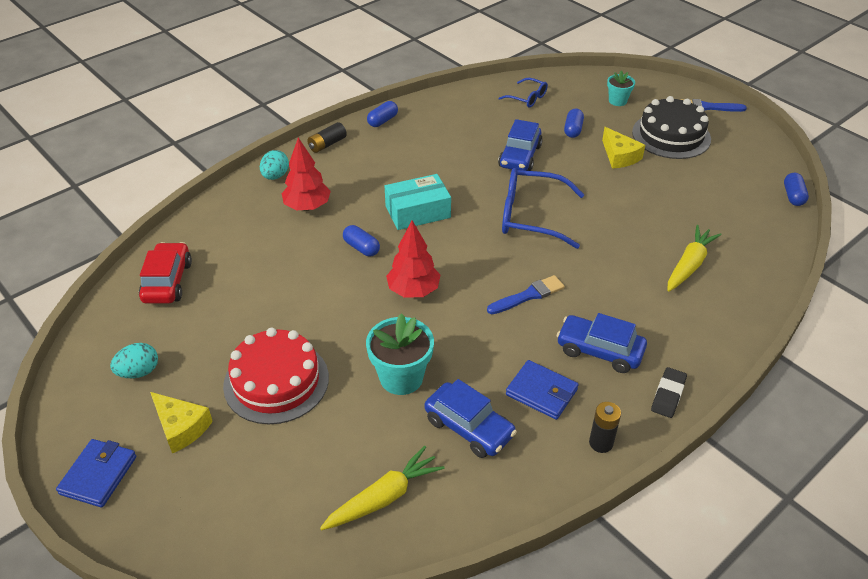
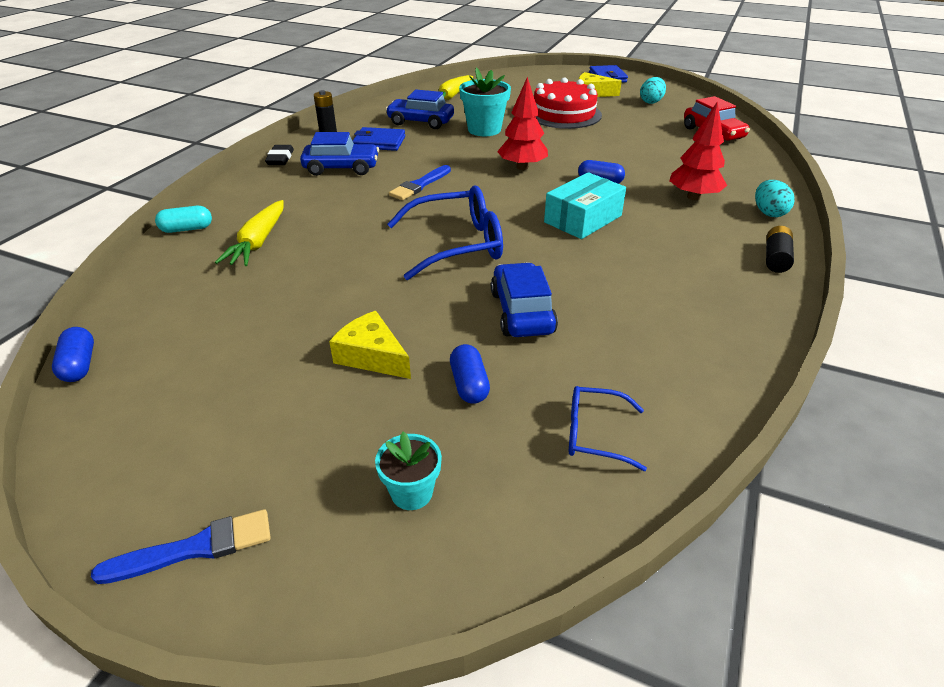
camera: 155 degrees right, 5 degrees down
(383, 121) = (761, 310): blue capsule -> none
(671, 135) = (284, 429): black cake -> none
(755, 300) = (187, 229): none -> turquoise capsule

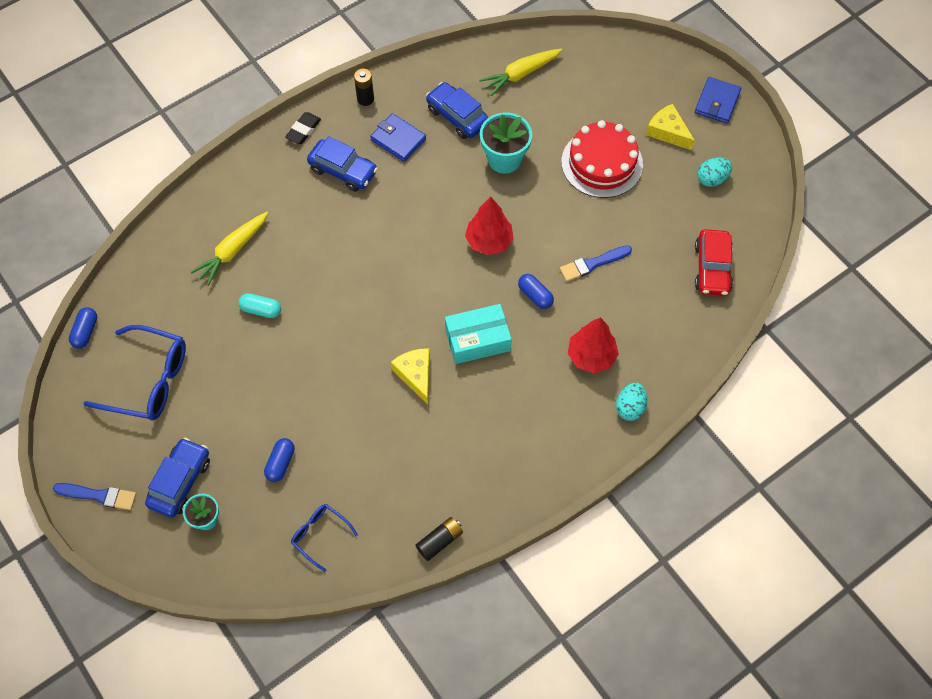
camera: 30 degrees right, 25 degrees up
(187, 229) = (193, 209): turquoise capsule -> turquoise capsule (261, 310)
(372, 356) = (242, 410): yellow cheese -> yellow cheese (415, 375)
(420, 185) = (388, 228): blue brush -> blue brush (592, 264)
(457, 244) = (363, 324): blue glasses -> blue glasses (149, 380)
(522, 312) = (354, 419): blue car -> blue car (180, 481)
(775, 258) = (575, 459): black battery -> black battery (439, 541)

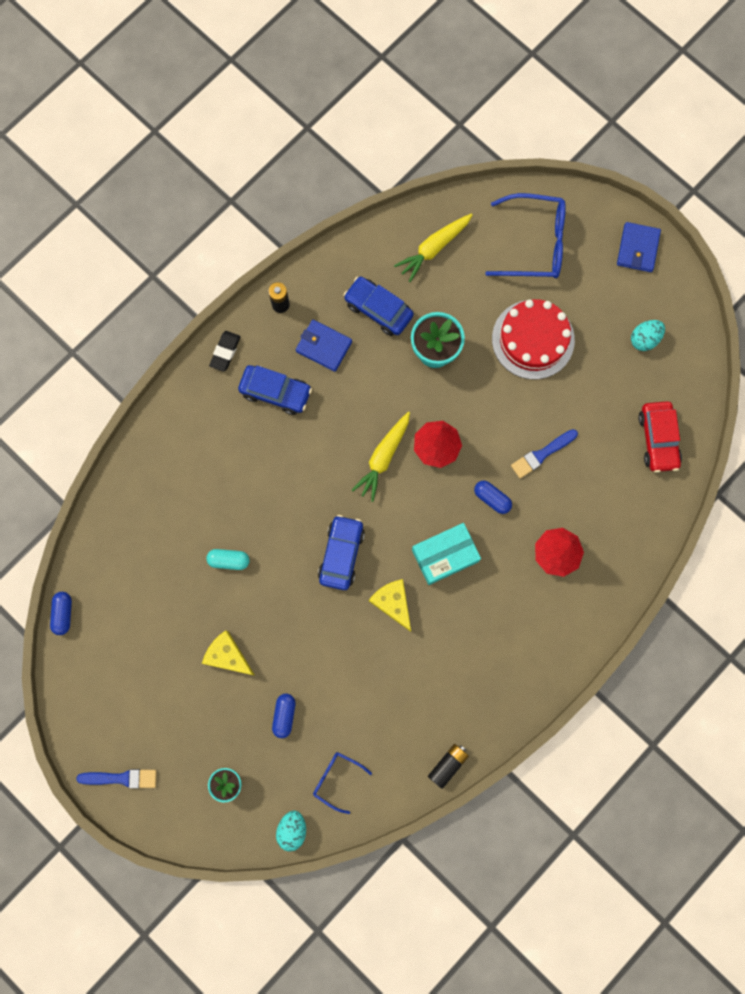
camera: 10 degrees left, 15 degrees up
(149, 380) = (138, 654): blue glasses -> blue glasses (534, 243)
(180, 481) = (194, 750): blue car -> blue car (341, 554)
(232, 251) = (186, 501): yellow carrot -> yellow carrot (383, 458)
(630, 407) = (601, 600): turquoise egg -> turquoise egg (292, 829)
(667, 132) = (593, 292): yellow cheese -> yellow cheese (227, 655)

